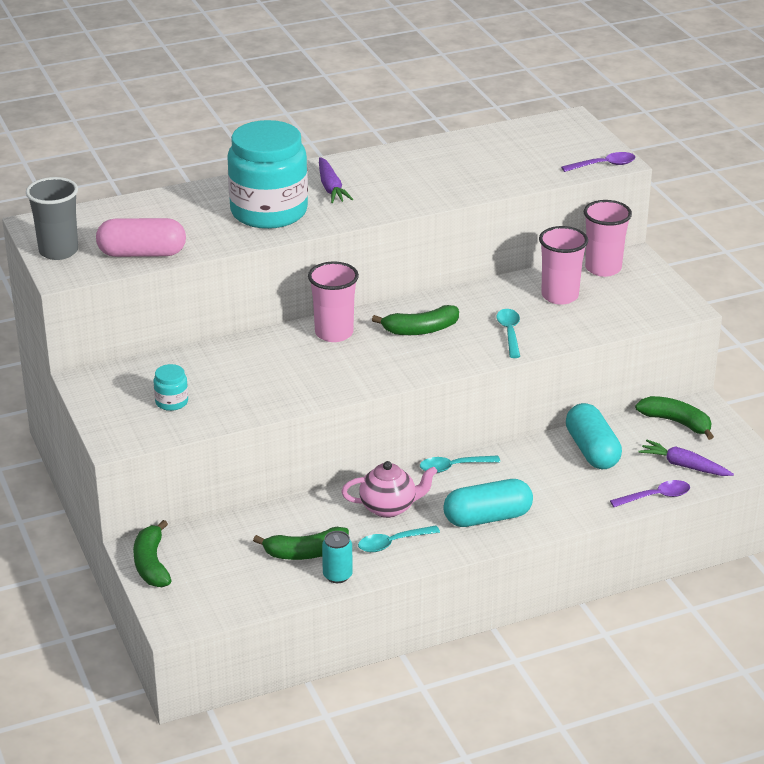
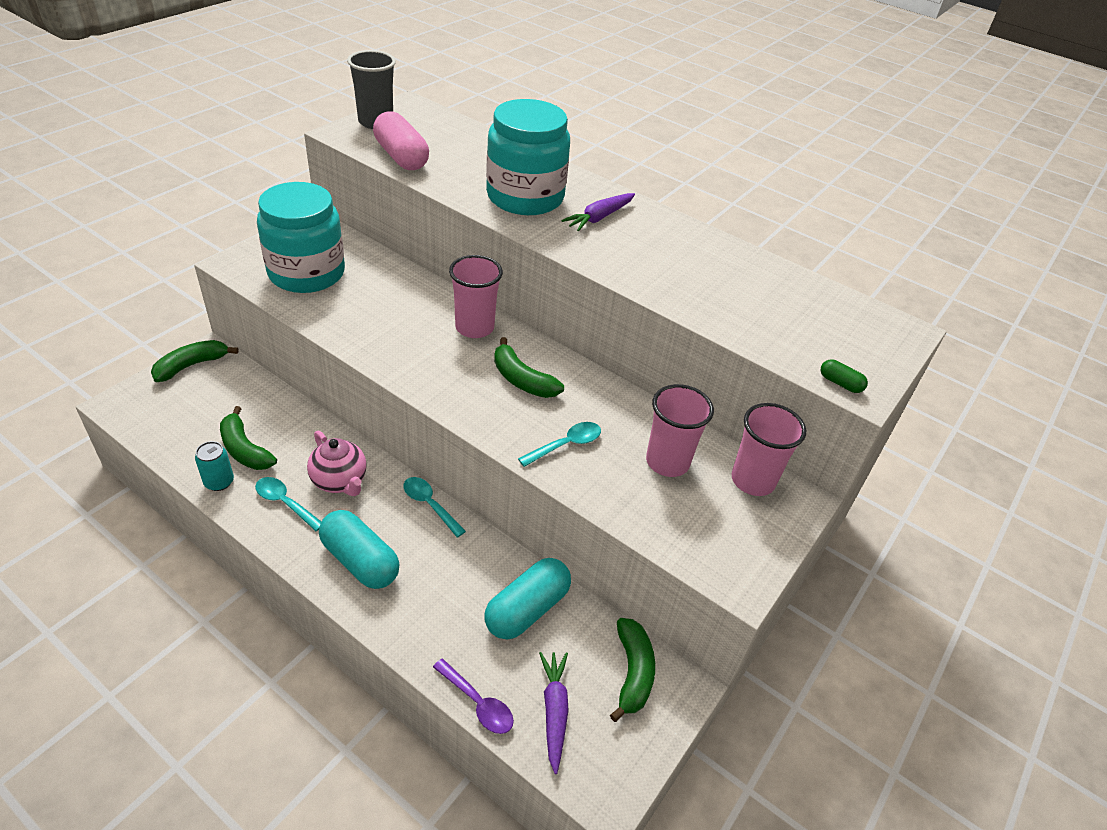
camera: 55 degrees right, 10 degrees up
(171, 402) = (306, 273): turquoise jar -> turquoise jar, size x2.49
(604, 165) = (840, 383): purple spoon -> green capsule

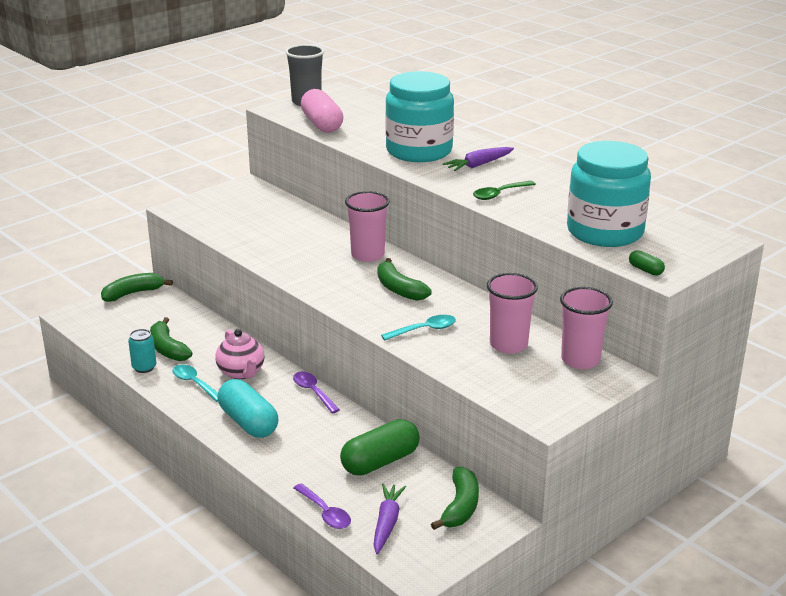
camera: 15 degrees right, 15 degrees down
(306, 273) = (235, 216): turquoise jar -> turquoise jar (605, 232)
(430, 505) = (313, 392): turquoise spoon -> purple spoon
(527, 609) = (380, 462): turquoise capsule -> green capsule
(636, 264) = (499, 194): none -> green spoon

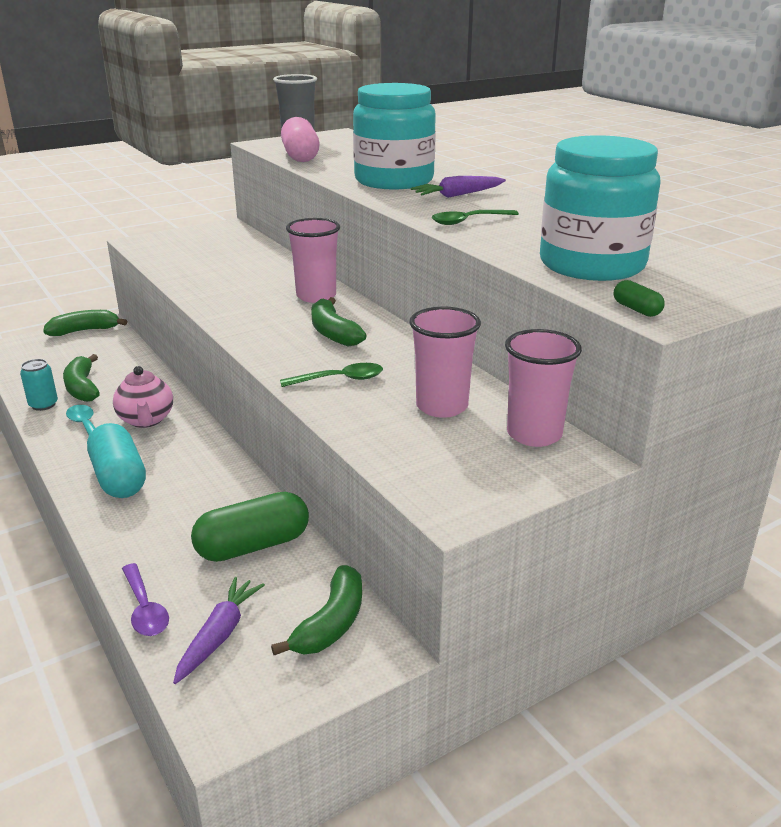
camera: 10 degrees right, 0 degrees up
(313, 392) = (216, 450): purple spoon -> none
(424, 330) = (339, 379): turquoise spoon -> green spoon

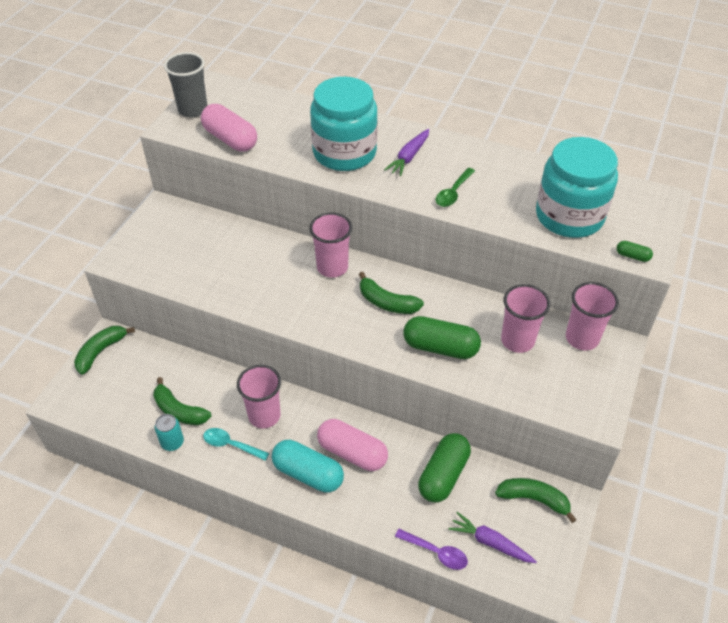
camera: 35 degrees left, 20 degrees up
(146, 420) = (264, 415): pink teapot -> pink cup
(184, 482) = (352, 453): none -> pink capsule
(219, 635) = (490, 542): purple carrot -> purple carrot turned 45 degrees counterclockwise
(331, 623) = (533, 499): green banana -> green banana turned 60 degrees counterclockwise
(339, 379) = (440, 347): green spoon -> green capsule

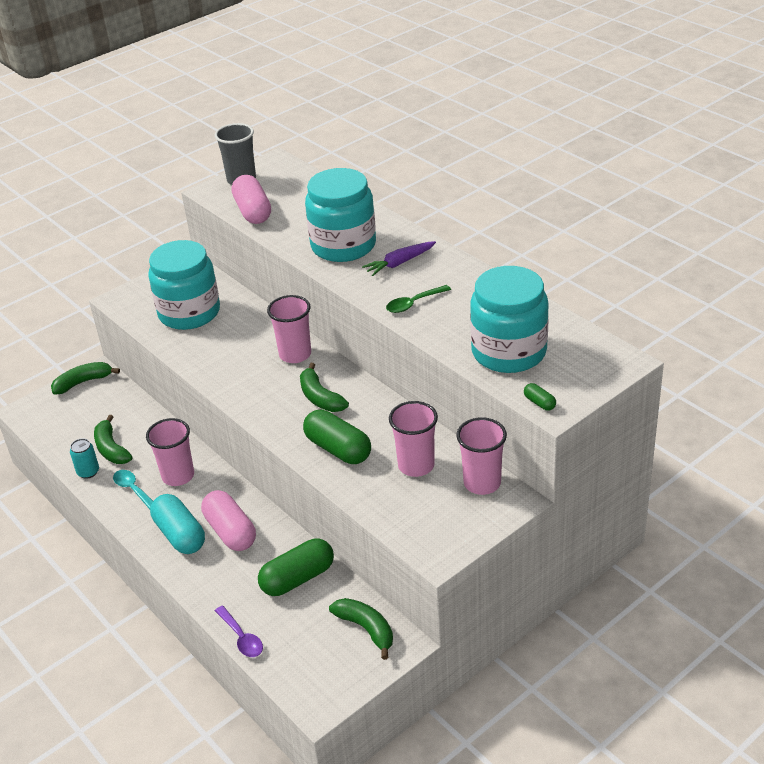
camera: 30 degrees right, 10 degrees down
(199, 254) = (189, 313): none -> turquoise jar
(490, 542) = (296, 649): purple carrot -> none

